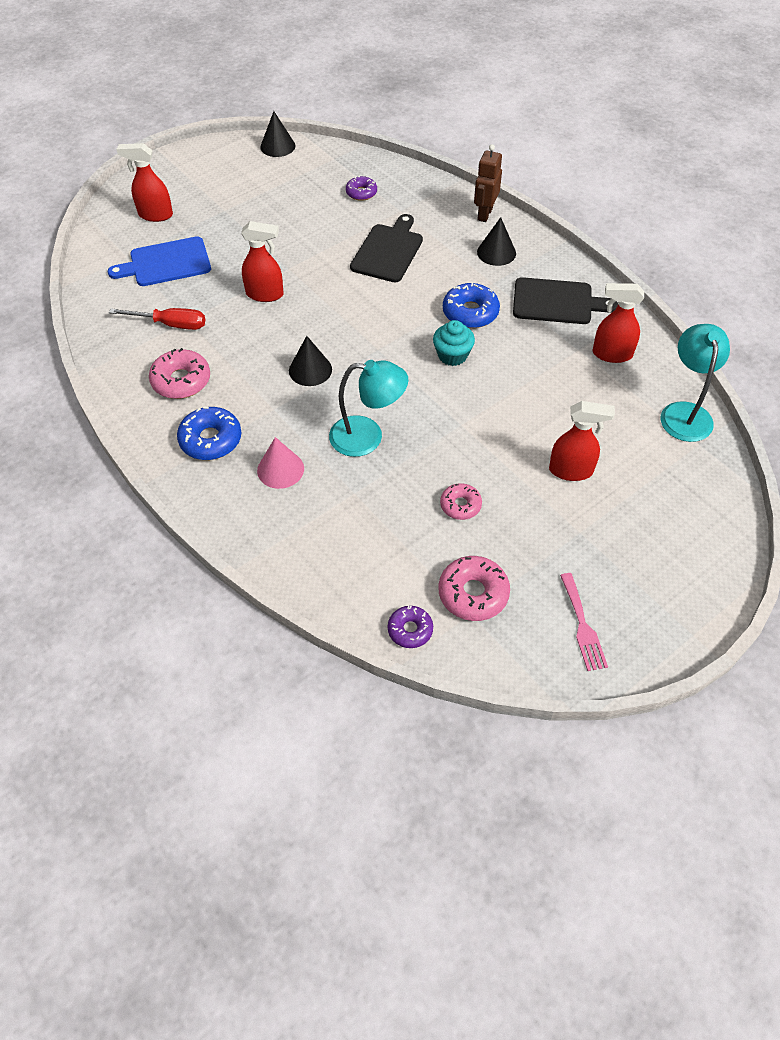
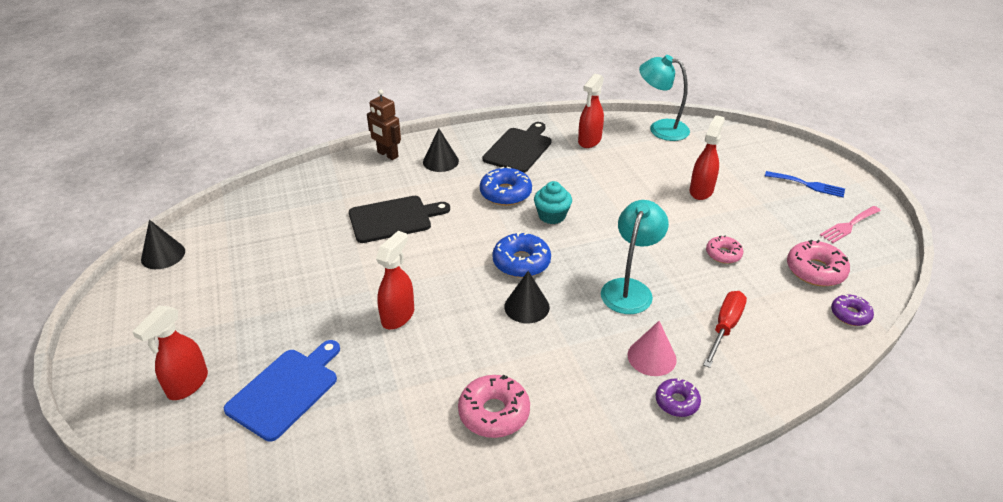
camera: 70 degrees left, 15 degrees down
(166, 263) = (286, 390): blue cutting board -> blue cutting board turned 150 degrees counterclockwise
(170, 324) = (396, 405): red screwdriver -> red screwdriver (725, 327)
(211, 440) = (593, 404): blue donut -> blue donut (521, 262)
(361, 193) = (296, 215): purple donut -> purple donut (677, 402)
(388, 251) = (394, 219): black cutting board -> black cutting board turned 120 degrees clockwise
(582, 626) = (849, 225): pink fork -> pink fork turned 135 degrees clockwise
(650, 578) = (808, 185): none -> blue fork

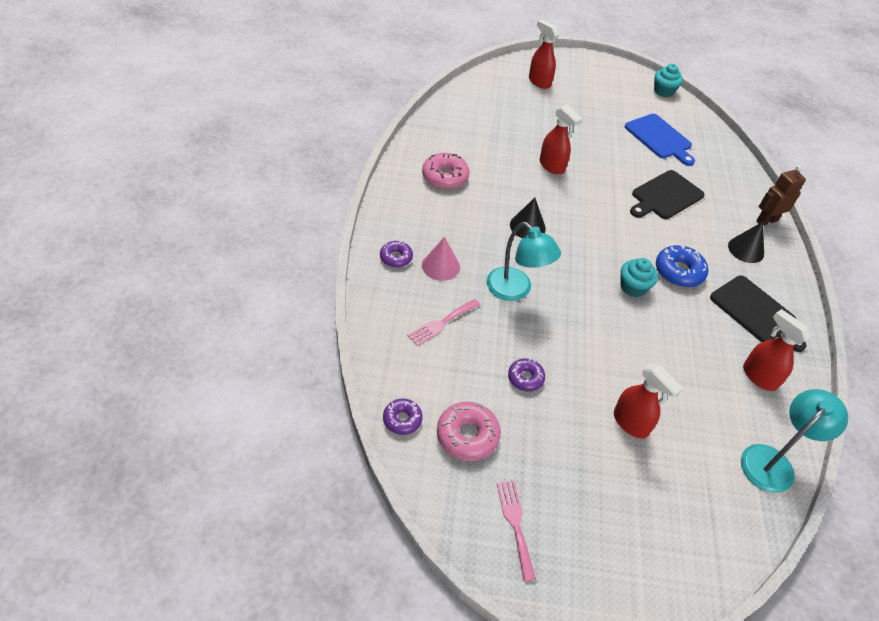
camera: 110 degrees right, 10 degrees up
(163, 255) = (663, 91): black cone -> turquoise cupcake
(286, 390) = (514, 110): blue cutting board -> blue cutting board (659, 138)
(394, 219) = (665, 196): black cutting board -> black cutting board turned 45 degrees clockwise
(521, 262) = (578, 243): blue donut -> none
(723, 254) = (525, 378): pink donut -> purple donut
(725, 327) = (441, 323): red screwdriver -> pink fork
(808, 185) = (604, 542): blue fork -> none

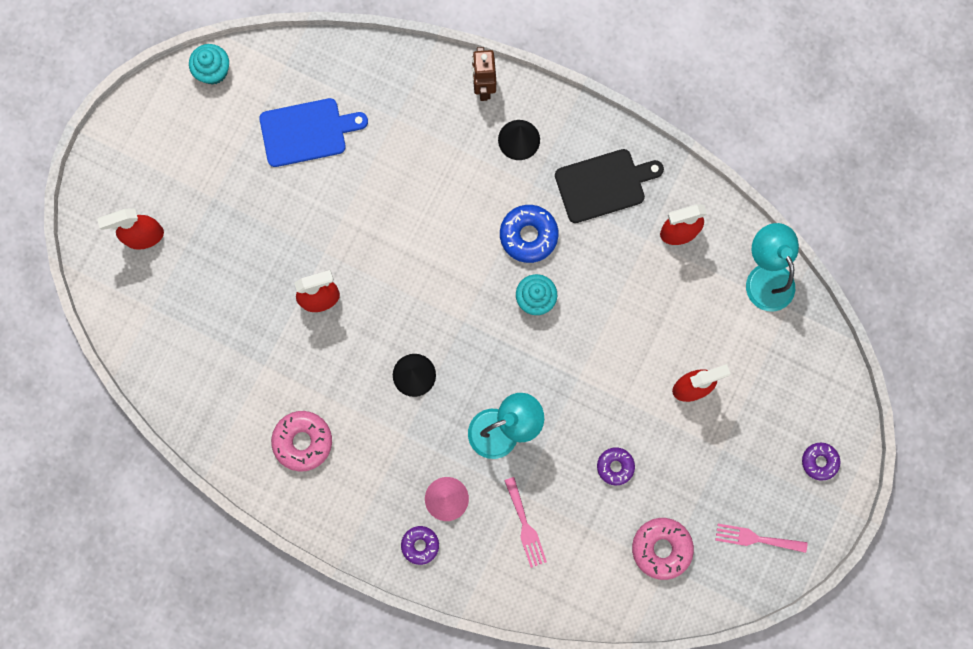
camera: 65 degrees left, 30 degrees up
(402, 419) = (627, 604): purple donut -> purple donut (819, 461)
(665, 196) = (411, 184): black cutting board -> none

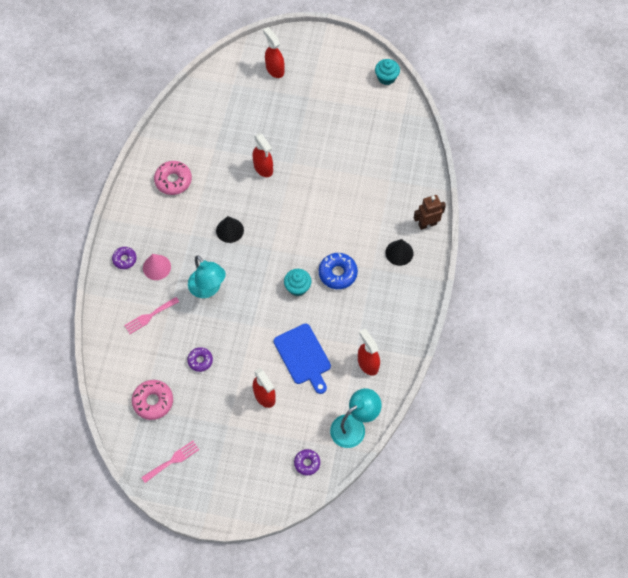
camera: 75 degrees right, 15 degrees down
(307, 132) = (365, 135): blue cutting board -> blue cutting board (303, 356)
(604, 185) = (385, 310): black cutting board -> none
(756, 538) = (172, 460): pink fork -> pink fork turned 60 degrees clockwise
(819, 461) = (235, 491): purple donut -> purple donut (307, 463)

